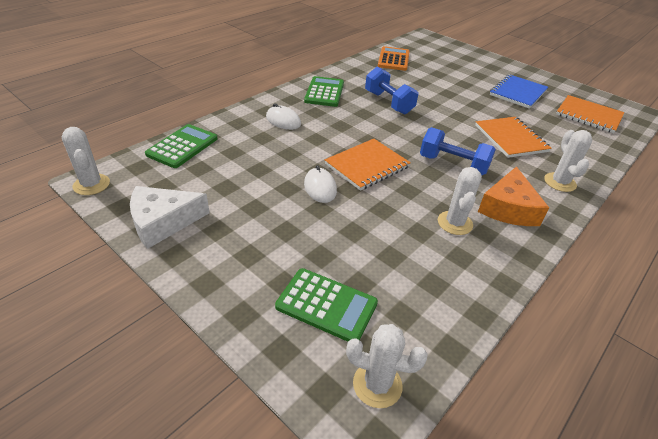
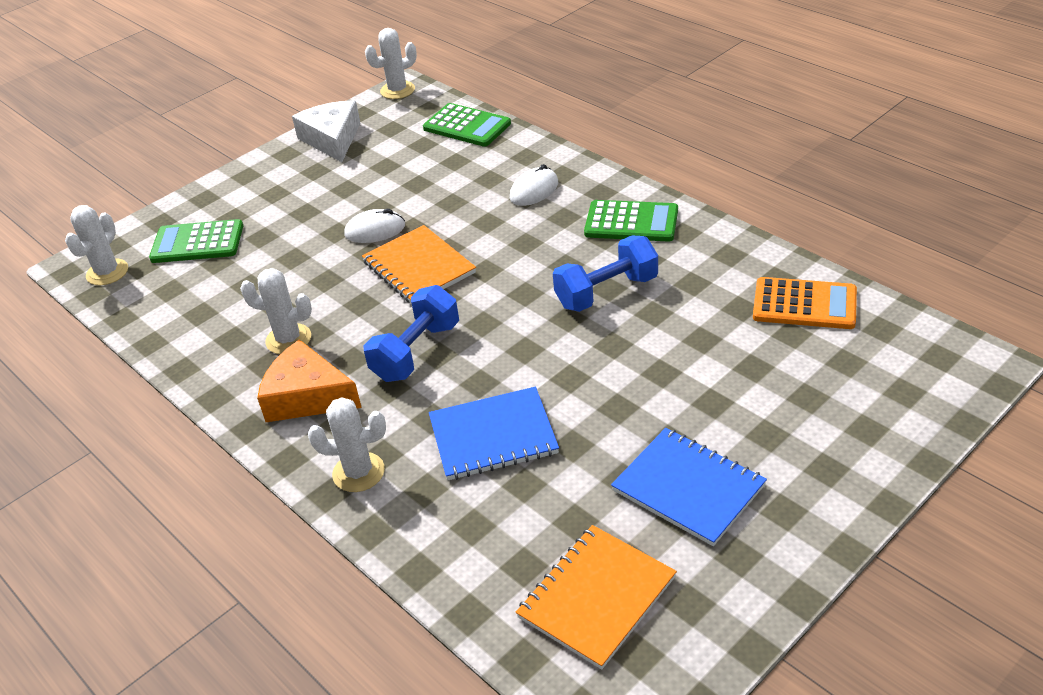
camera: 100 degrees right, 0 degrees up
(326, 305) = (197, 243): green calculator -> green calculator turned 60 degrees clockwise
(511, 138) = (493, 436): orange notebook -> blue notebook

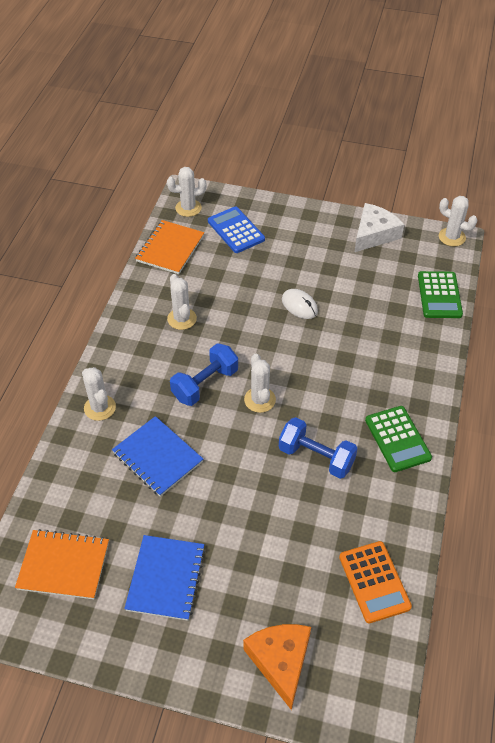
camera: 55 degrees right, 10 degrees up
(197, 243) = (236, 230): green calculator -> blue calculator
(307, 396) = (143, 353): orange cheese -> orange cheese (280, 661)
(416, 352) = (205, 384): blue dumbbell -> blue dumbbell turned 45 degrees counterclockwise
(419, 267) = (279, 346): orange notebook -> orange notebook (170, 248)
(484, 311) = (260, 400): none -> white cactus
(534, 190) = (395, 367): white mouse -> none

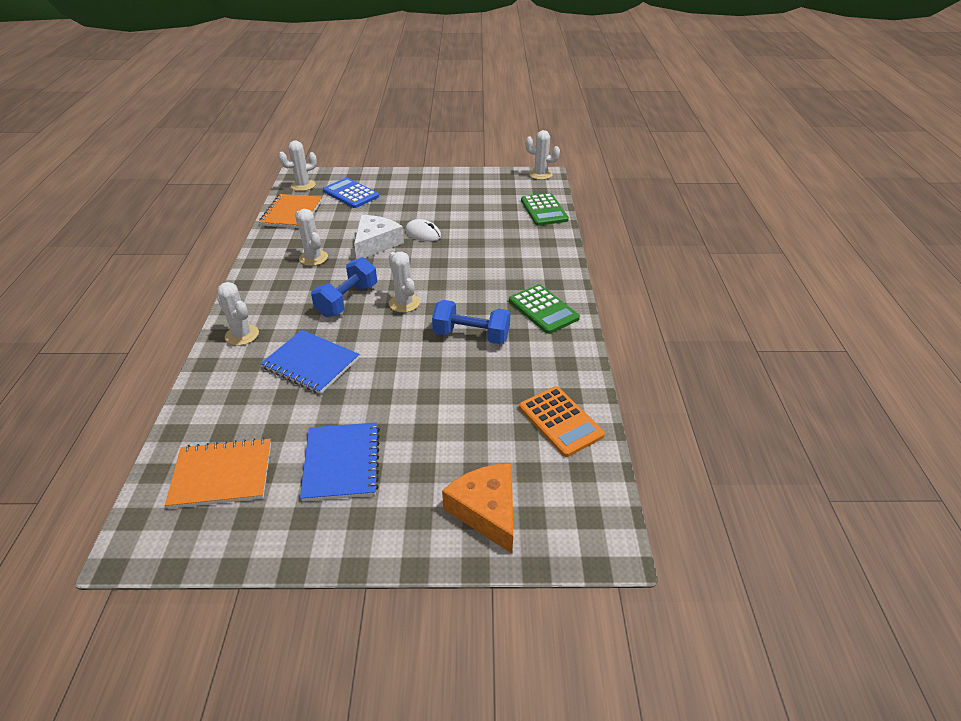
camera: 15 degrees left, 10 degrees down
(374, 234) = (474, 181): white cheese -> white cheese (376, 243)

